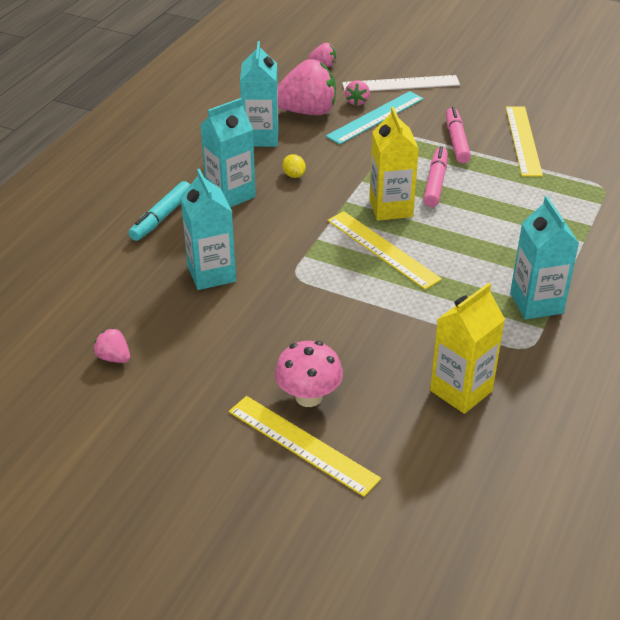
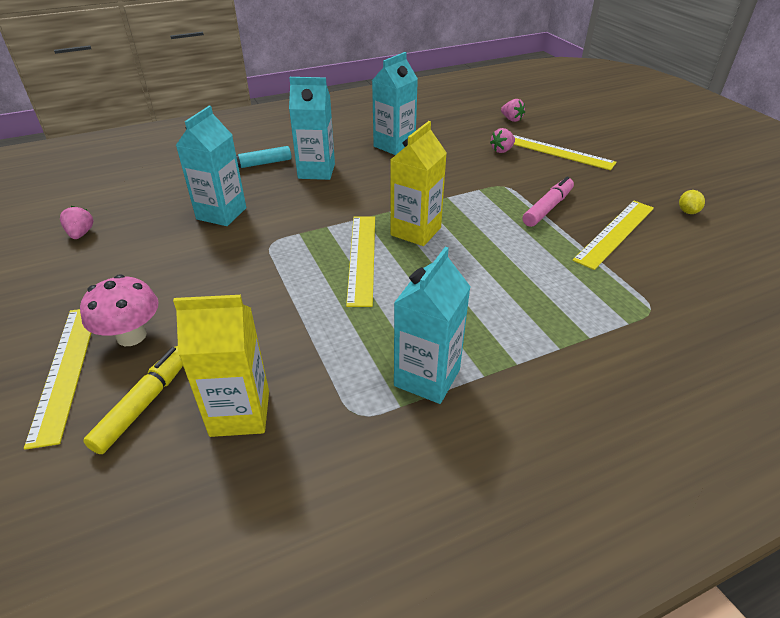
camera: 40 degrees right, 0 degrees up
(294, 175) = (378, 177): yellow lemon -> yellow lemon (687, 211)
(307, 111) = (453, 143): pink strawberry -> none
(375, 117) = (501, 165): turquoise ruler -> none
(393, 425) = (144, 404): none -> yellow marker
(401, 84) = (557, 152): white ruler -> yellow ruler
(435, 183) = (482, 230): pink marker -> none

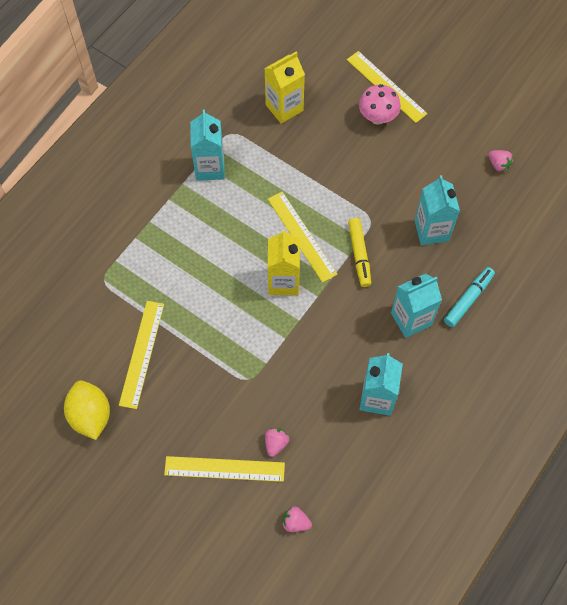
camera: 150 degrees right, 25 degrees up
(144, 404) = (331, 91): yellow marker -> yellow marker (359, 255)
(548, 208) = (201, 362): pink marker -> none
(687, 211) = (91, 415): yellow lemon -> yellow lemon, size x2.20

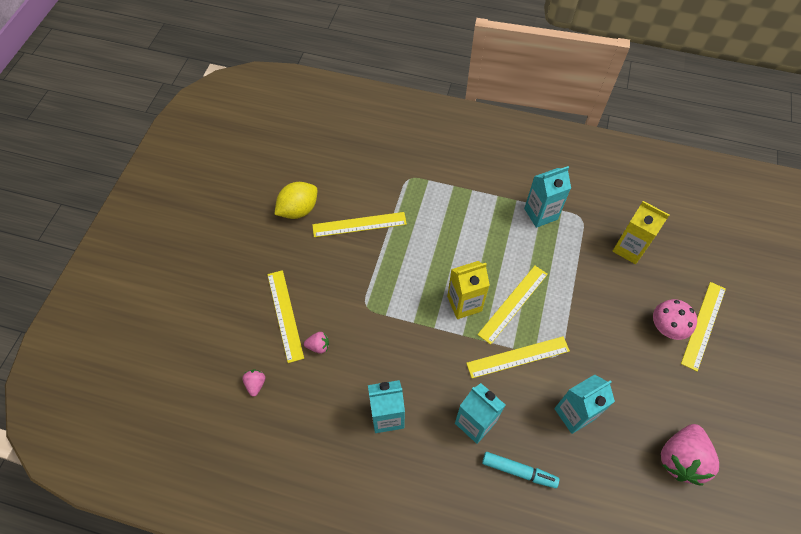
camera: 70 degrees right, 5 degrees down
(359, 255) = (518, 357): yellow marker -> yellow ruler
(498, 165) = (681, 459): pink strawberry -> pink strawberry, size x2.19

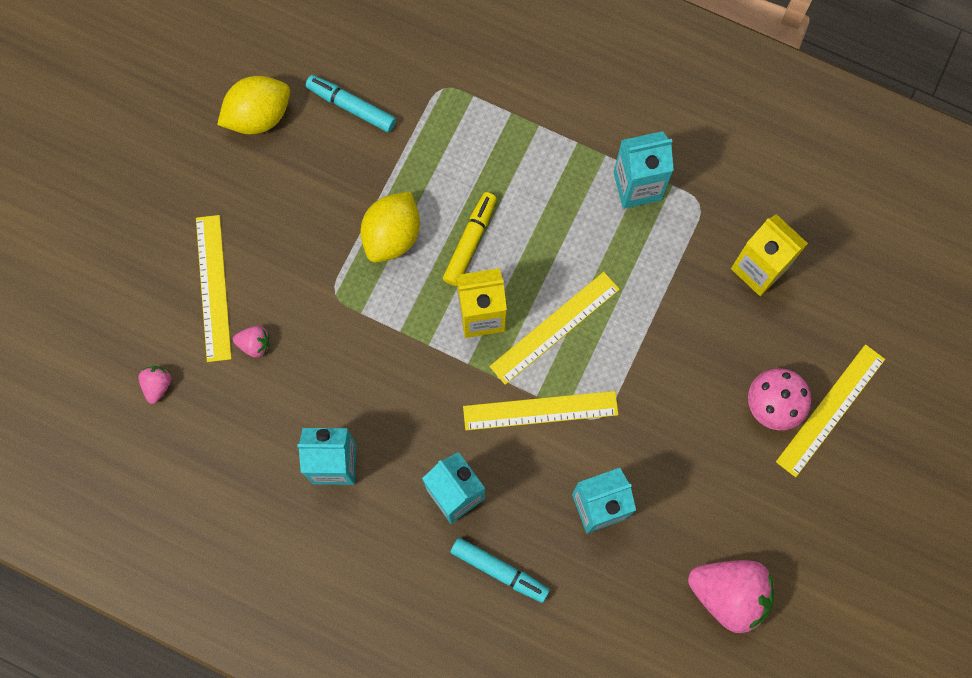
camera: 10 degrees right, 15 degrees up
(355, 196) = (351, 106): none -> turquoise marker
(359, 224) = (349, 157): yellow ruler -> none
(396, 265) = (392, 235): none -> yellow lemon
(446, 261) = (470, 241): none -> yellow marker
(681, 459) = (729, 594): pink strawberry -> pink strawberry turned 105 degrees counterclockwise

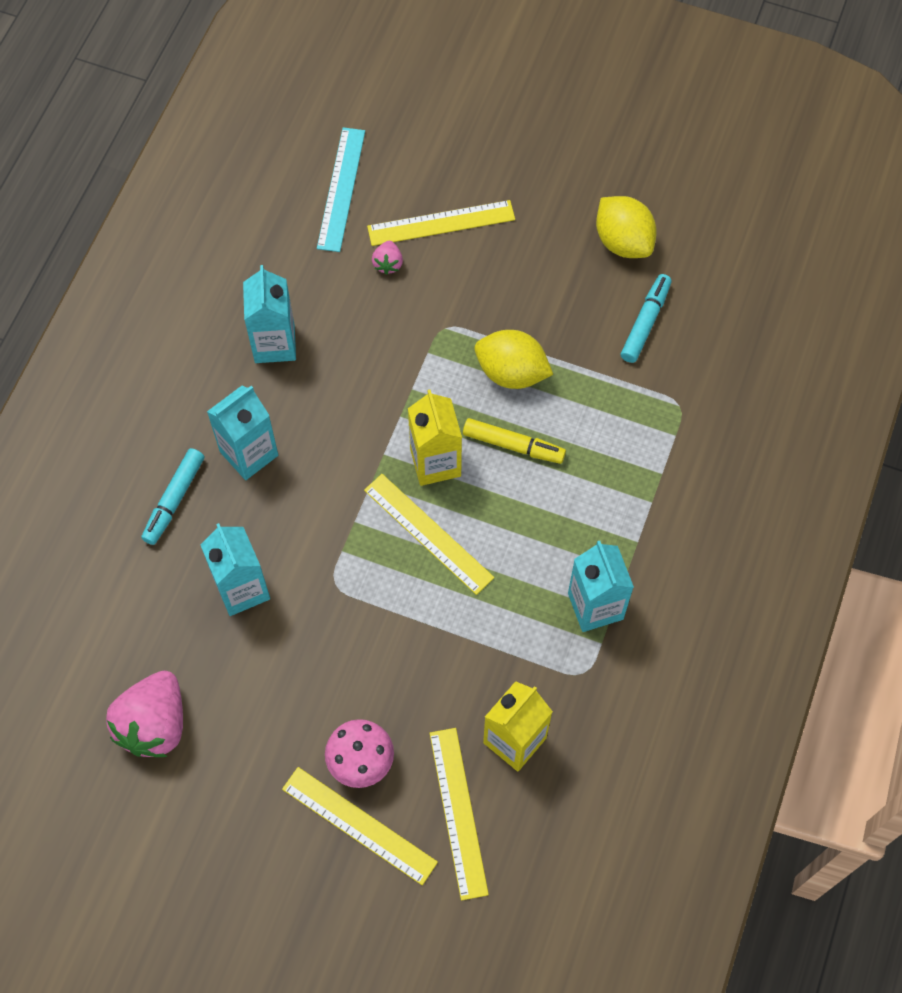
camera: 85 degrees right, 10 degrees down
(157, 385) = (341, 189): pink strawberry -> turquoise ruler
(540, 410) = (339, 526): yellow ruler -> yellow ruler (458, 812)

